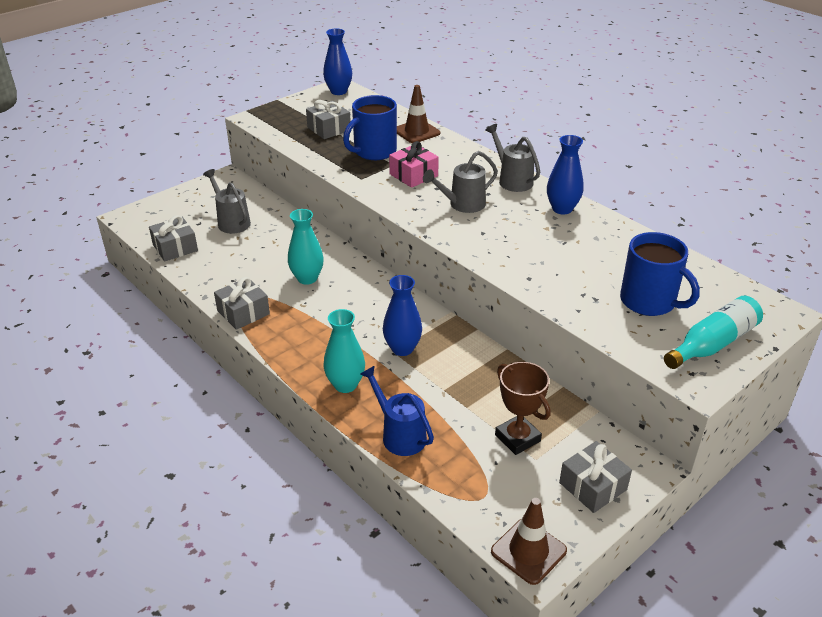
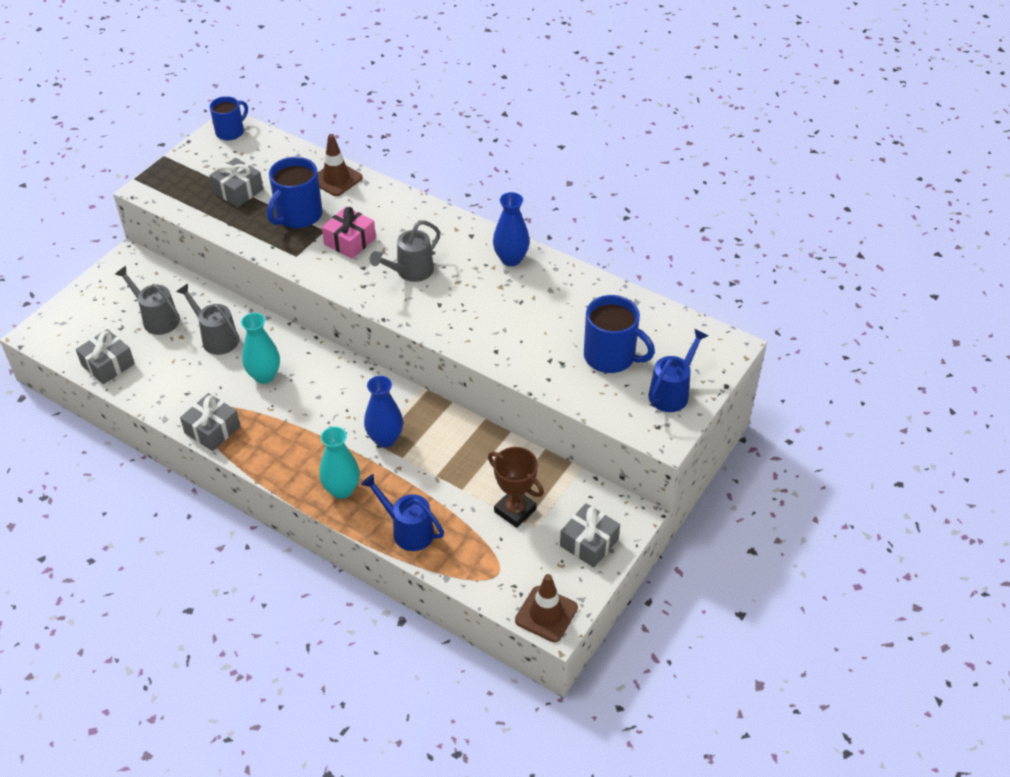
camera: 15 degrees left, 10 degrees up
(338, 91) = (230, 132): blue vase -> blue mug
(512, 180) = (453, 230): grey watering can -> grey watering can (216, 338)
(712, 344) = (672, 392): turquoise bottle -> blue watering can

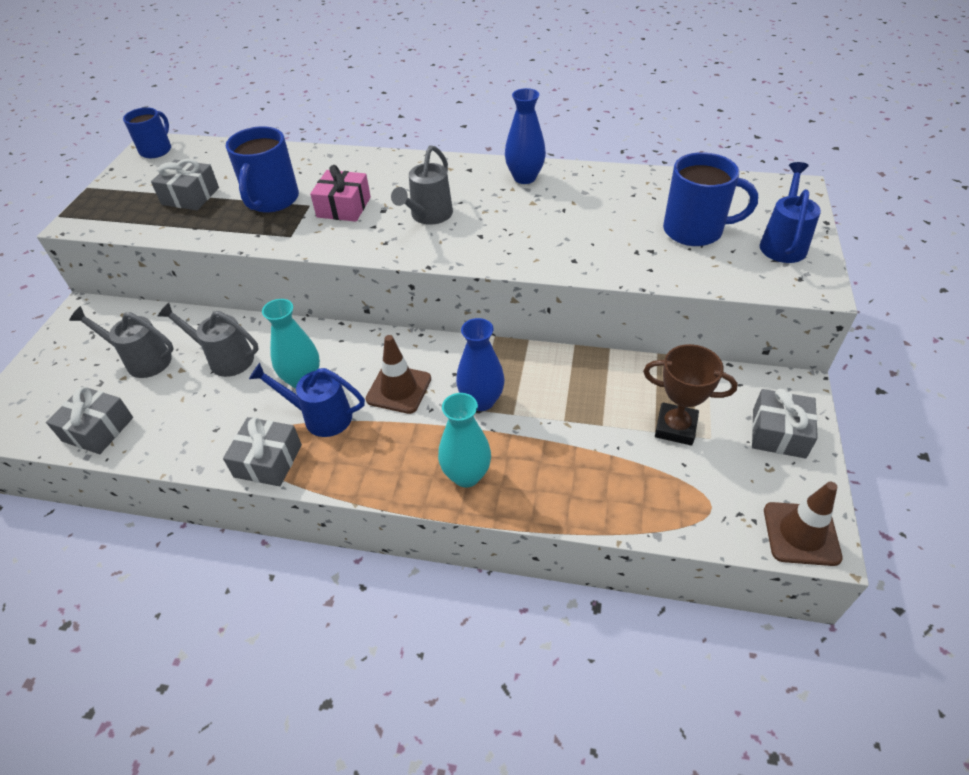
camera: 20 degrees left, 0 degrees up
(336, 179) = (296, 160): brown traffic cone -> brown traffic cone (399, 389)
(407, 530) = (573, 495): blue watering can -> blue watering can (320, 417)

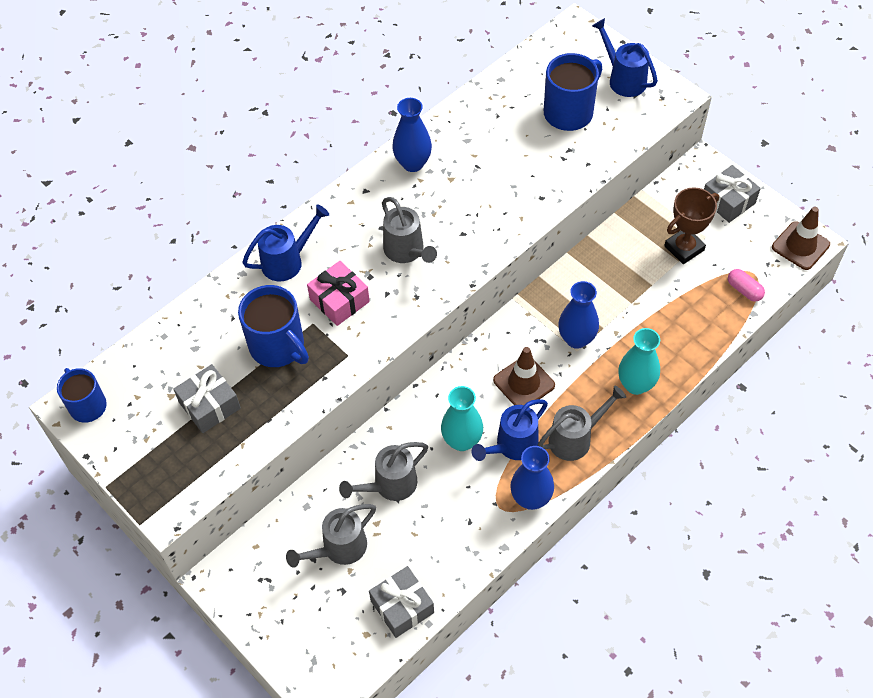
camera: 55 degrees left, 10 degrees up
(268, 461) = (531, 498): grey gift -> blue vase
(360, 167) = (288, 261): none -> blue watering can
(363, 459) = (575, 438): none -> grey watering can
(679, 509) = (744, 290): none -> pink capsule

